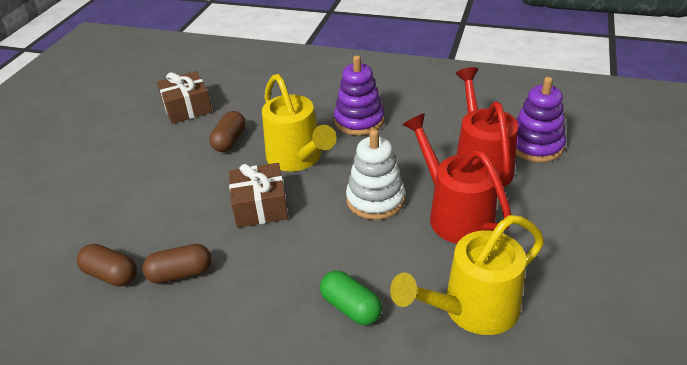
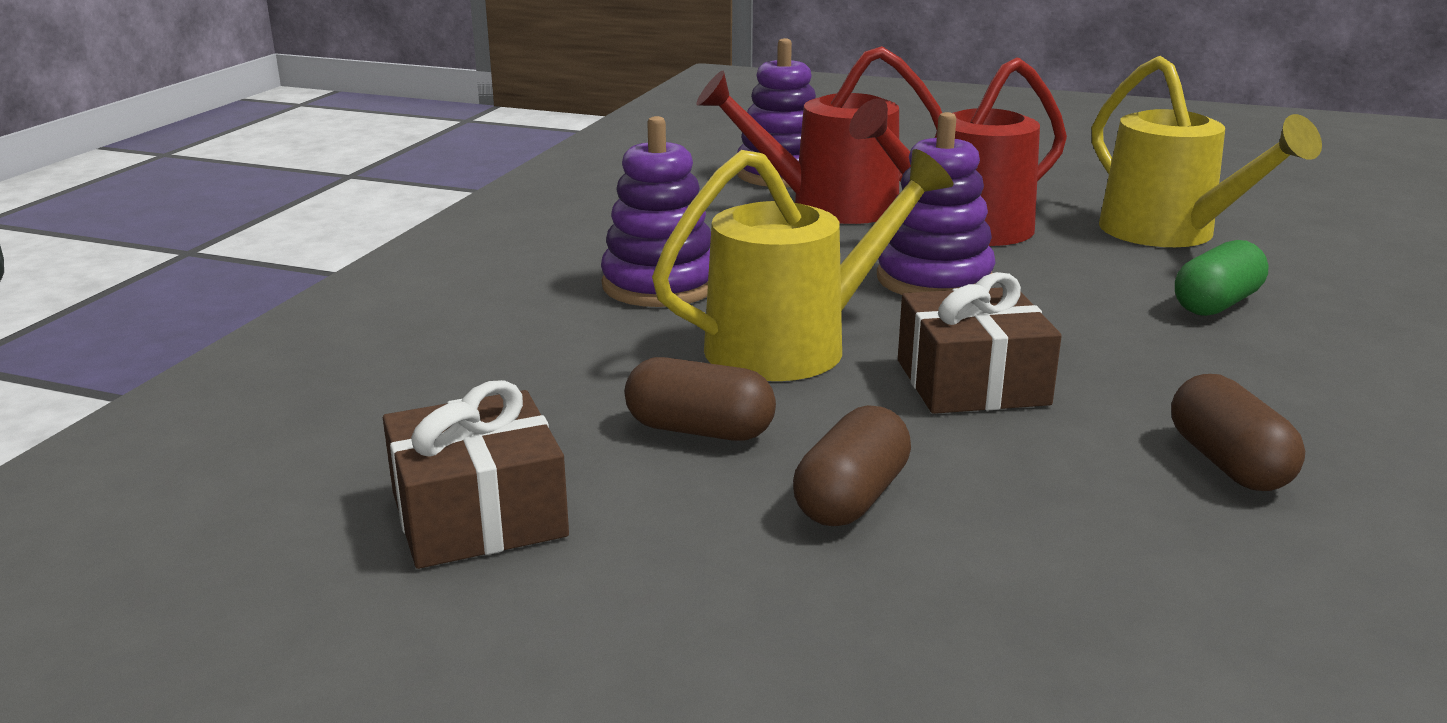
camera: 90 degrees left, 15 degrees down
(111, 275) = (1288, 563): brown capsule -> brown capsule (851, 498)
(375, 200) = (934, 279): white stacking toy -> purple stacking toy

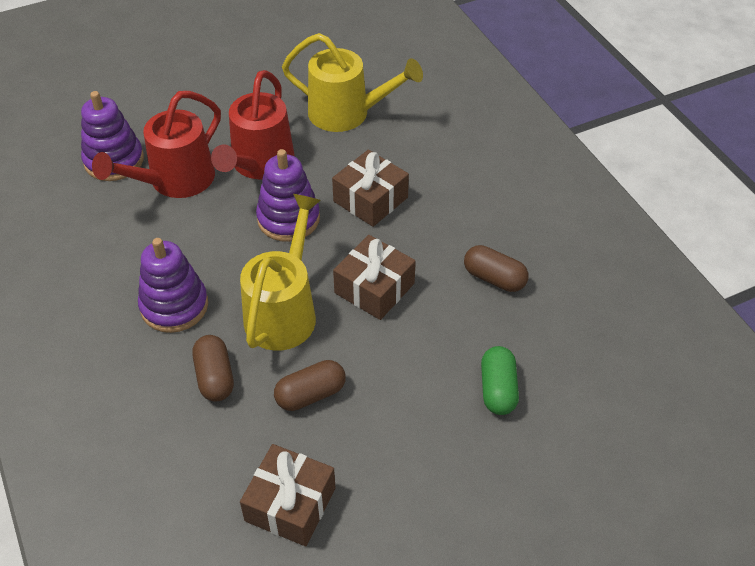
camera: 45 degrees left, 25 degrees up
(851, 498) = (402, 391): brown capsule -> brown capsule (215, 377)
(1096, 308) = (370, 199): none -> brown gift
(1216, 304) = (410, 166): green capsule -> green capsule (498, 389)

